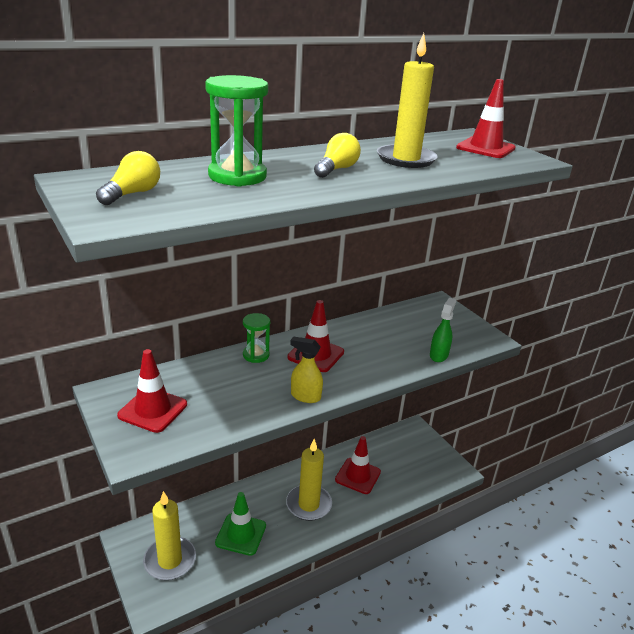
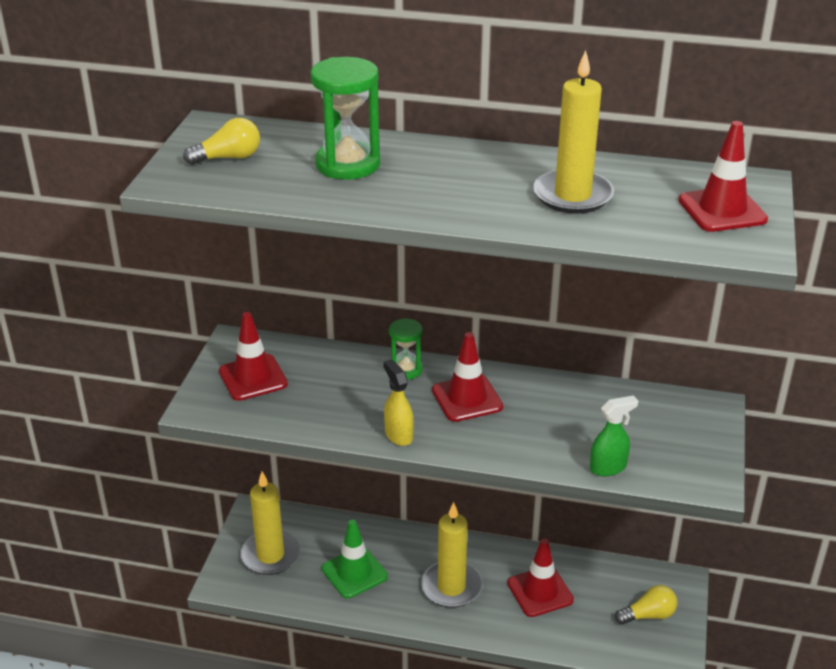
camera: 45 degrees right, 5 degrees up
(336, 169) = (462, 186): yellow light bulb -> yellow light bulb (648, 615)

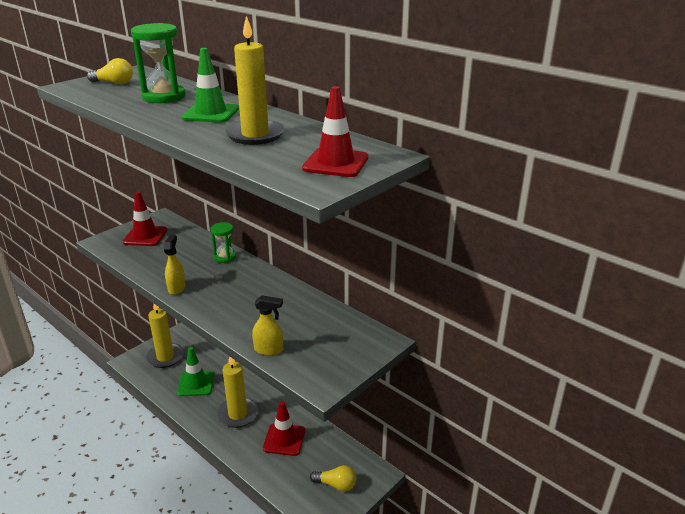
camera: 30 degrees right, 5 degrees down
(460, 176) = (210, 113): none -> green traffic cone
(467, 398) = (237, 282): red traffic cone -> none
(608, 467) = (269, 350): green spray bottle -> yellow spray bottle

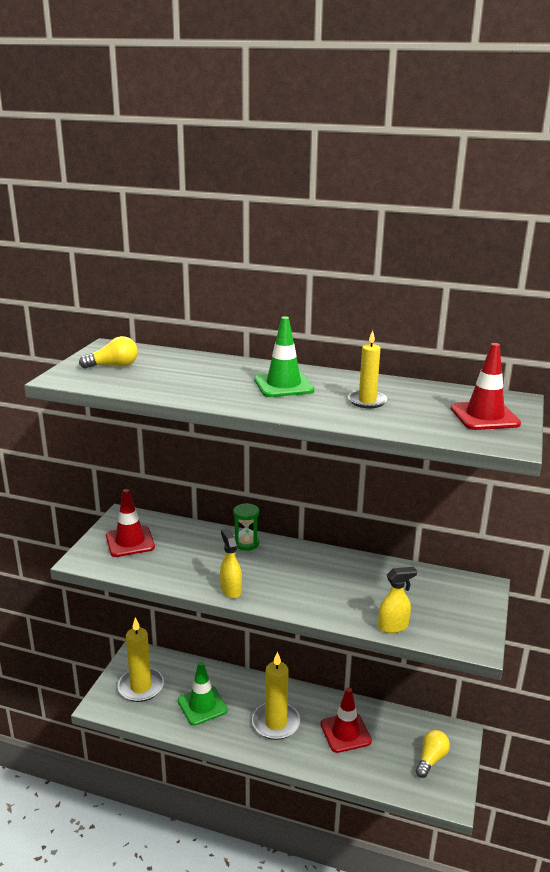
camera: 25 degrees left, 5 degrees down
(164, 97) = (200, 374): green hourglass -> none
(255, 135) = (367, 401): yellow candle -> yellow candle, size x0.62
(336, 484) = (431, 759): yellow light bulb -> yellow light bulb turned 45 degrees counterclockwise

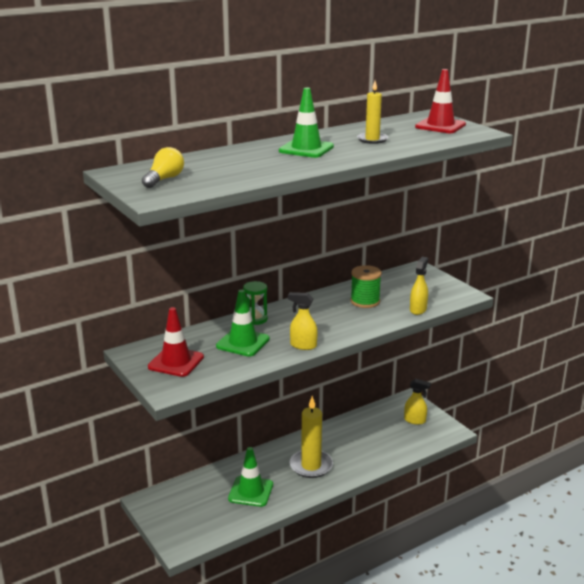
camera: 50 degrees left, 0 degrees up
(141, 687) = (189, 514): yellow candle -> none
(198, 557) = (243, 343): none -> green traffic cone
(345, 732) = (355, 441): red traffic cone -> none
(362, 585) = (365, 301): none -> green spool
(431, 759) = (415, 420): yellow light bulb -> yellow spray bottle

